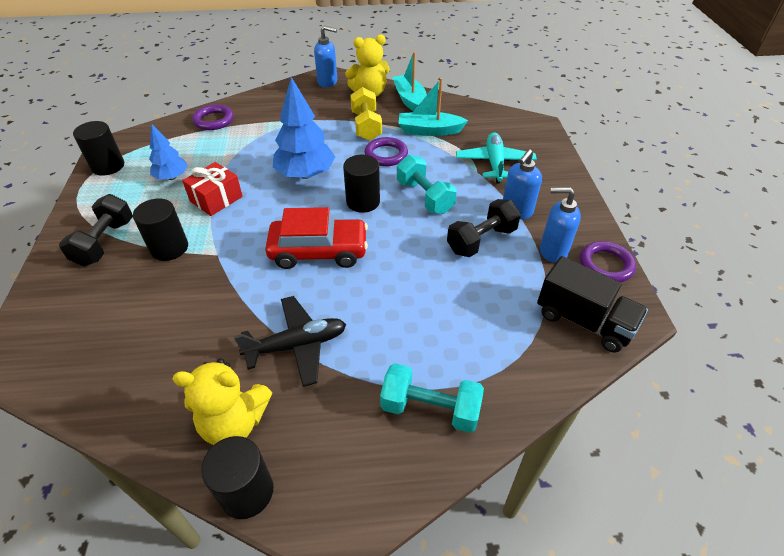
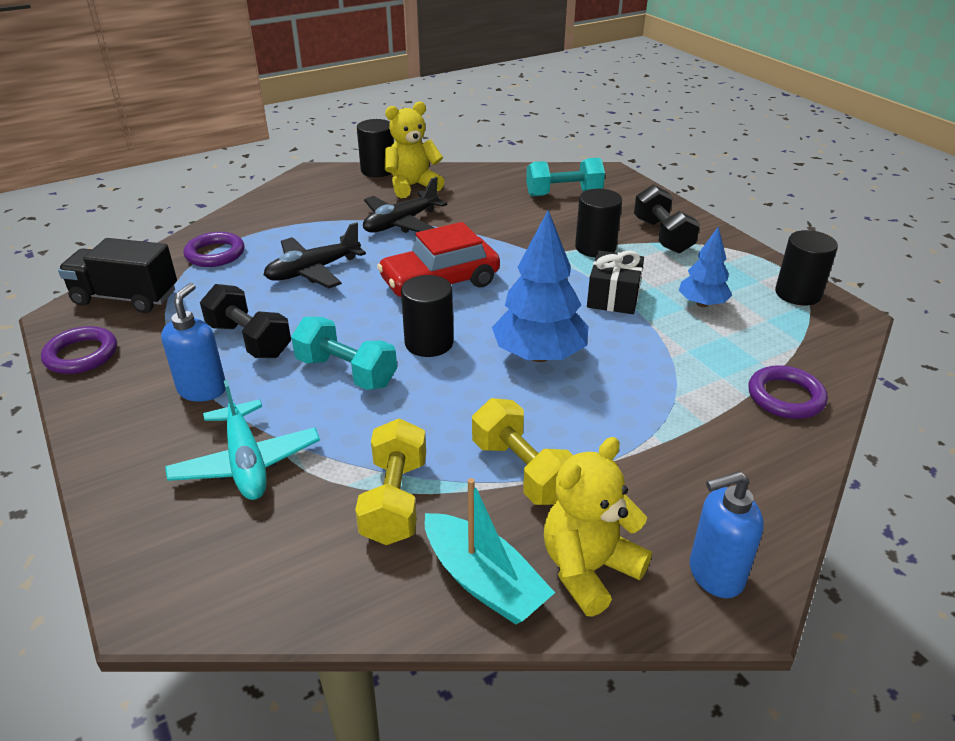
camera: 155 degrees right, 10 degrees down
(216, 199) = (613, 297): red gift -> black gift
(386, 155) = (444, 422): purple ring -> purple ring (215, 254)
(412, 300) = (313, 271): none -> black plane
(429, 131) = (394, 500): turquoise boat -> yellow dumbbell
(430, 408) = (270, 220): turquoise dumbbell -> turquoise dumbbell (564, 194)
(481, 240) = (249, 340): black dumbbell -> black dumbbell turned 75 degrees counterclockwise
(552, 251) = (152, 352): blue soap dispenser -> none

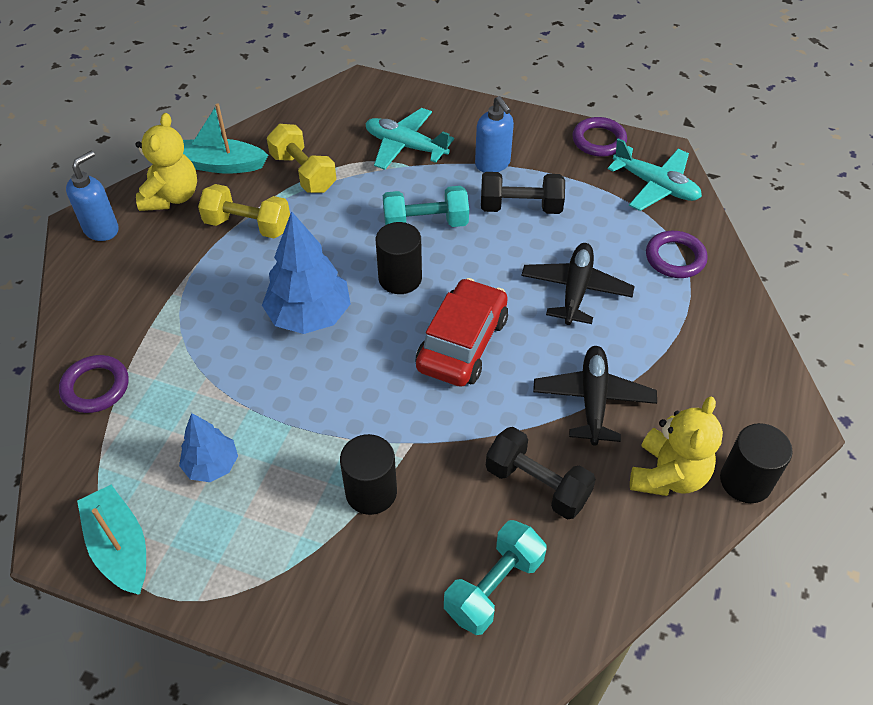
camera: 140 degrees right, 15 degrees up
(125, 298) = (655, 186): black truck -> turquoise plane
(613, 297) = (299, 422): black gift -> none
(662, 236) = (315, 568): black dumbbell -> black dumbbell (537, 484)
(798, 293) = (120, 547): black cylinder -> turquoise boat

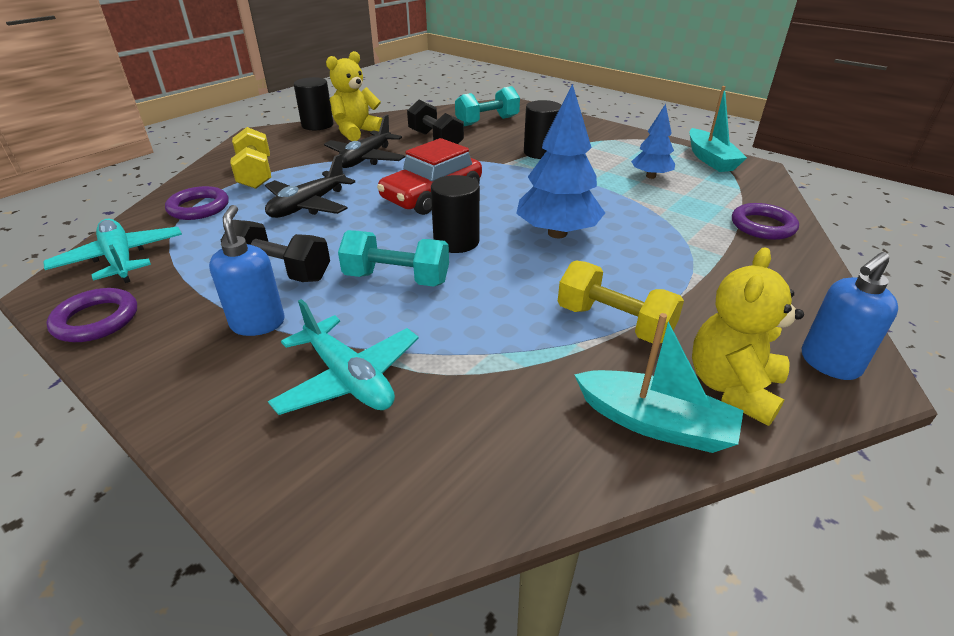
camera: 160 degrees left, 15 degrees down
(303, 173) = (521, 375): yellow dumbbell -> yellow dumbbell (255, 174)

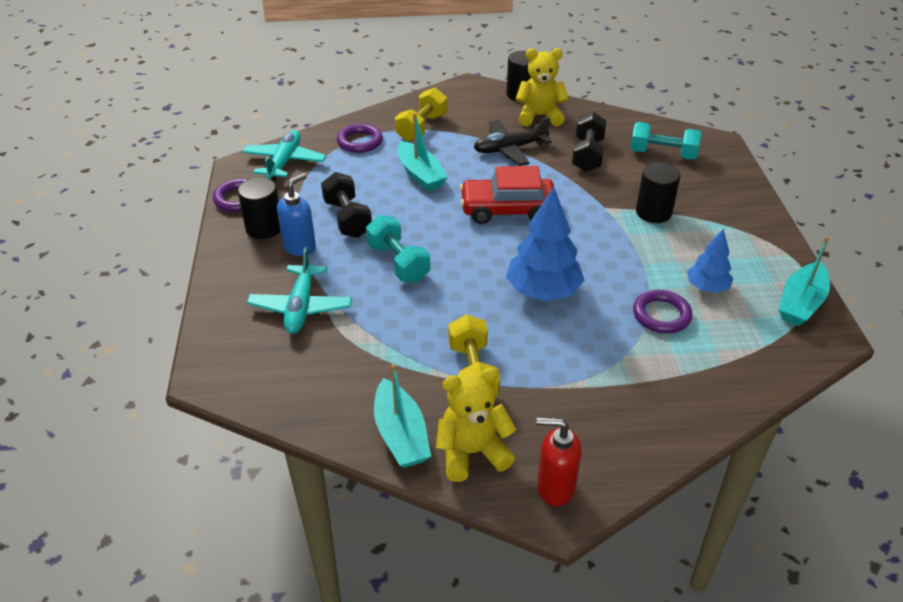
camera: 45 degrees right, 5 degrees up
(308, 205) = (420, 174): black plane -> turquoise boat
(456, 241) = (468, 257): black cylinder -> black cylinder (264, 228)
(762, 226) = (713, 385): purple ring -> purple ring (661, 315)
(829, 363) = (555, 488): blue soap dispenser -> red soap dispenser

